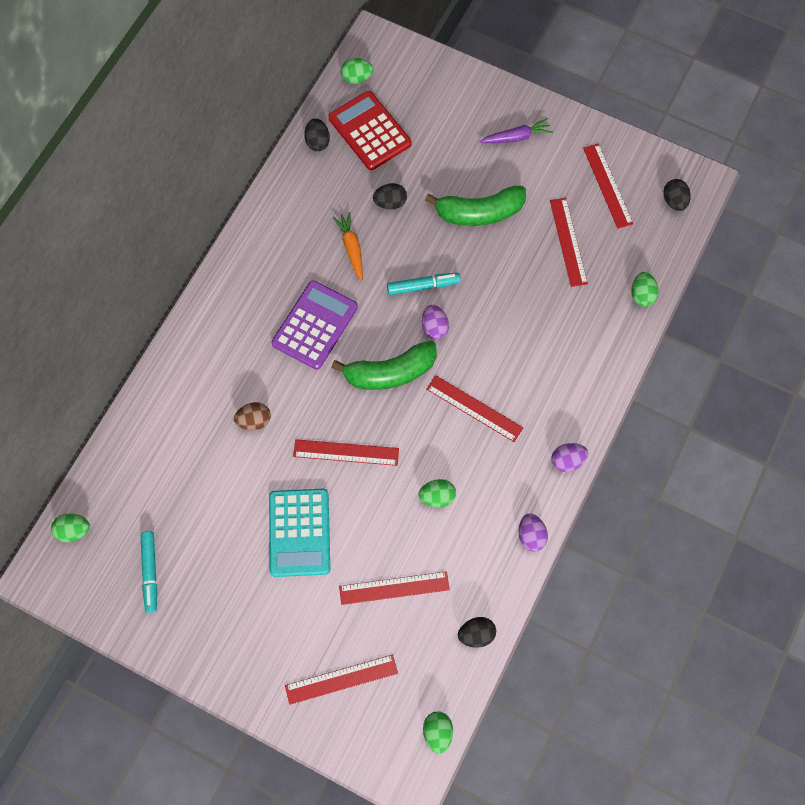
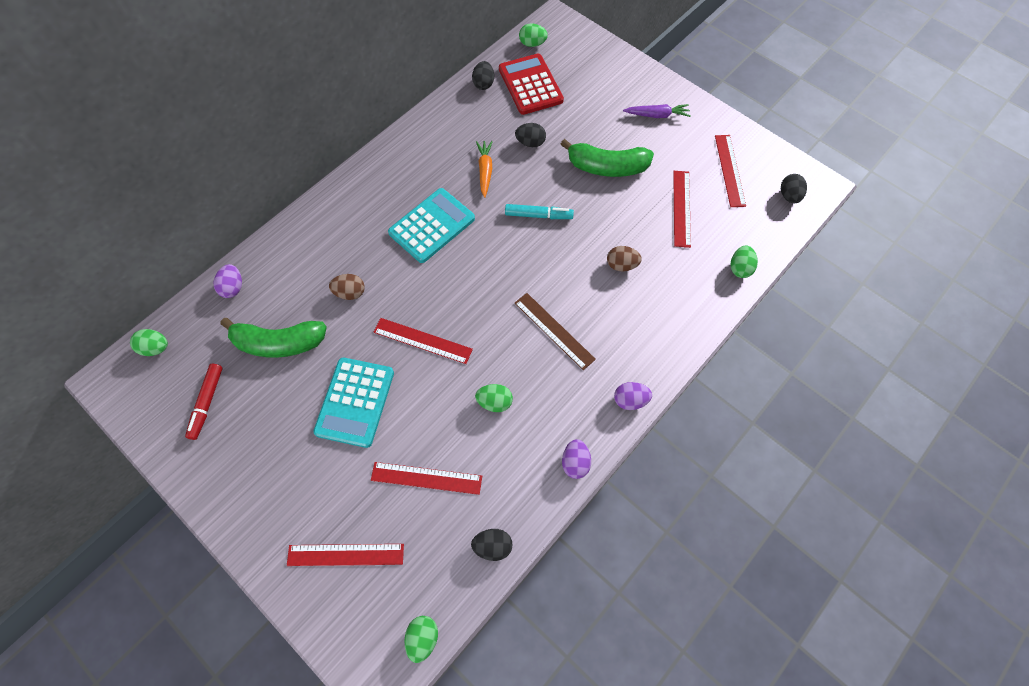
camera: 15 degrees right, 5 degrees down
(150, 572) = (207, 403): turquoise marker -> red marker
(315, 325) = (432, 226): purple calculator -> turquoise calculator
(390, 372) = (486, 281): green banana -> green banana (279, 343)
(434, 327) = (538, 252): purple egg -> purple egg (233, 287)
(474, 408) = (554, 331): red ruler -> brown ruler
(523, 321) = (621, 265): none -> brown egg

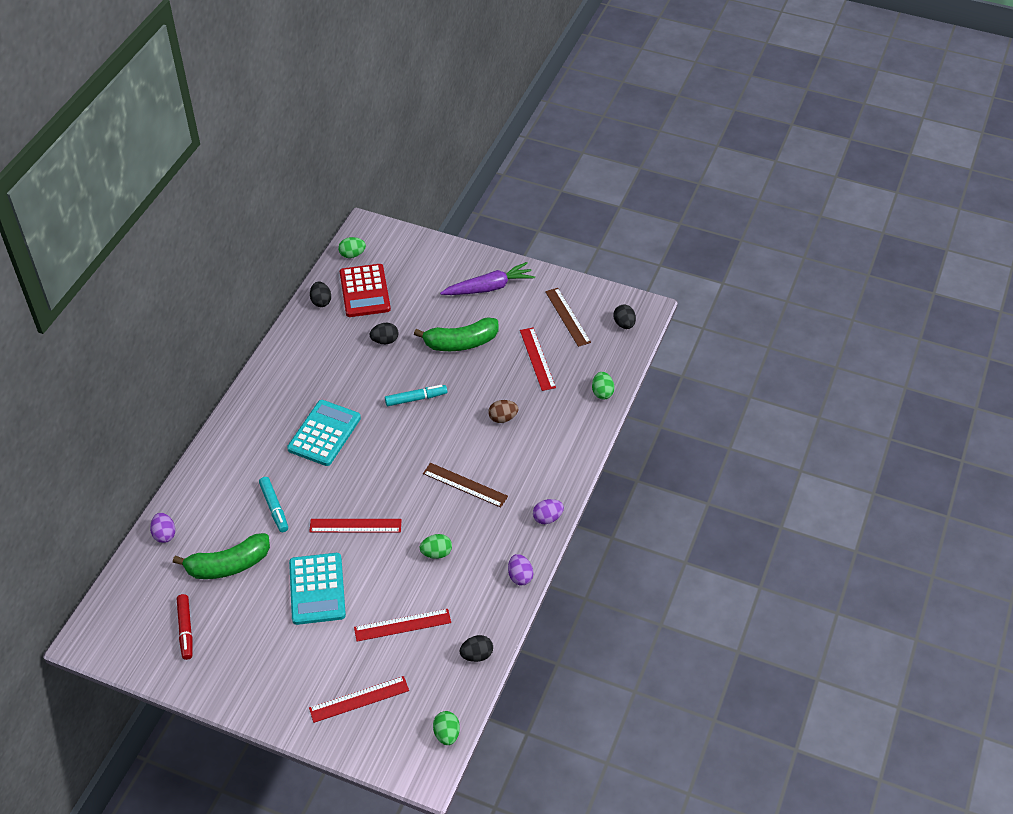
camera: 20 degrees left, 15 degrees down
(155, 348) = (116, 602): green egg -> none
(350, 293) = (274, 507): brown egg -> turquoise marker
(485, 171) = (353, 375): orange carrot -> none
(530, 85) = (365, 291): red calculator -> red calculator turned 150 degrees counterclockwise
(657, 115) = (489, 287): purple carrot -> purple carrot, size x1.56
(730, 170) = (567, 317): red ruler -> brown ruler

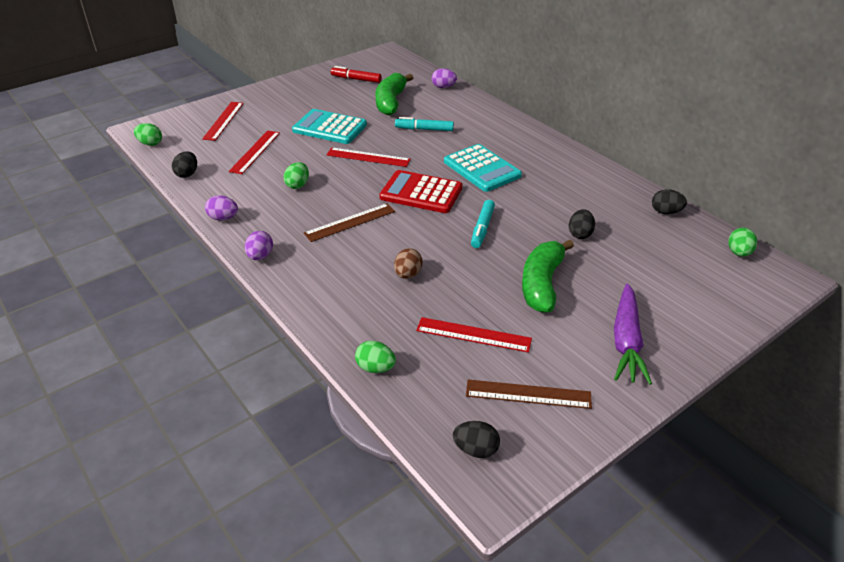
camera: 120 degrees right, 10 degrees down
(355, 526) = (368, 157): red ruler -> red ruler turned 75 degrees clockwise
(365, 291) = (668, 243): red calculator -> red calculator (421, 193)

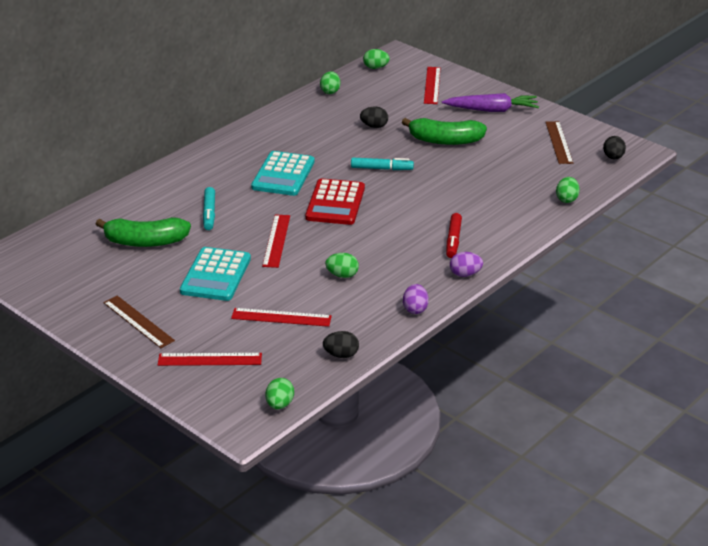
camera: 100 degrees left, 5 degrees down
(350, 222) = (396, 235): brown ruler -> brown ruler (138, 321)
(356, 79) = (81, 276): red marker -> red marker (453, 240)
(408, 274) = (458, 197): brown egg -> none
(443, 87) = (102, 210): purple egg -> none
(473, 335) = (514, 164): red ruler -> red ruler (432, 85)
(482, 169) = (283, 175): turquoise calculator -> turquoise calculator turned 150 degrees clockwise
(665, 212) = (330, 91): black egg -> green egg

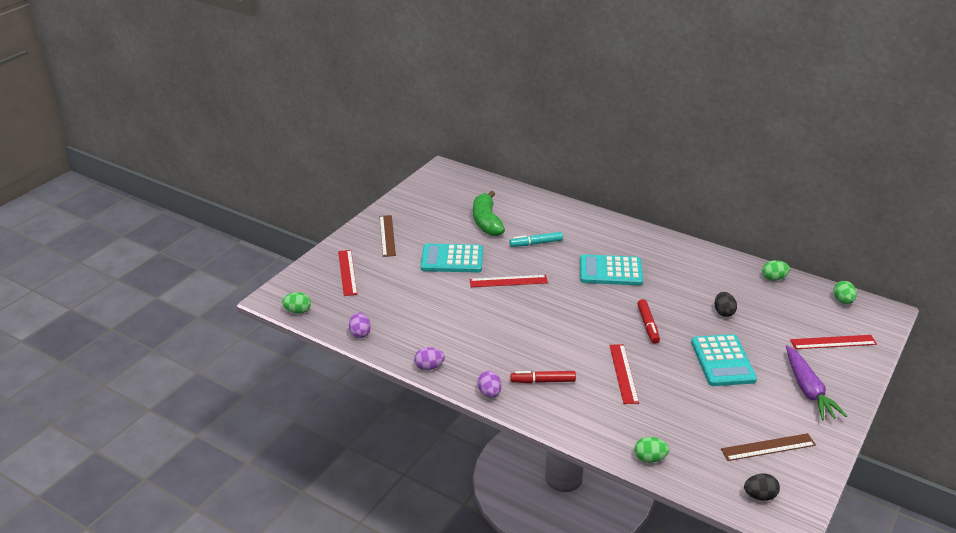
camera: 80 degrees right, 0 degrees up
(138, 321) = (387, 235): brown ruler -> brown ruler turned 45 degrees counterclockwise
(281, 317) = (404, 297): red ruler -> red ruler (623, 373)
(335, 203) = (577, 305): red calculator -> none
(341, 355) = (360, 333): black egg -> purple egg
(342, 275) = (468, 321): green egg -> none
(382, 169) = (648, 325): turquoise marker -> red marker
(445, 140) = (723, 361): green banana -> turquoise calculator

